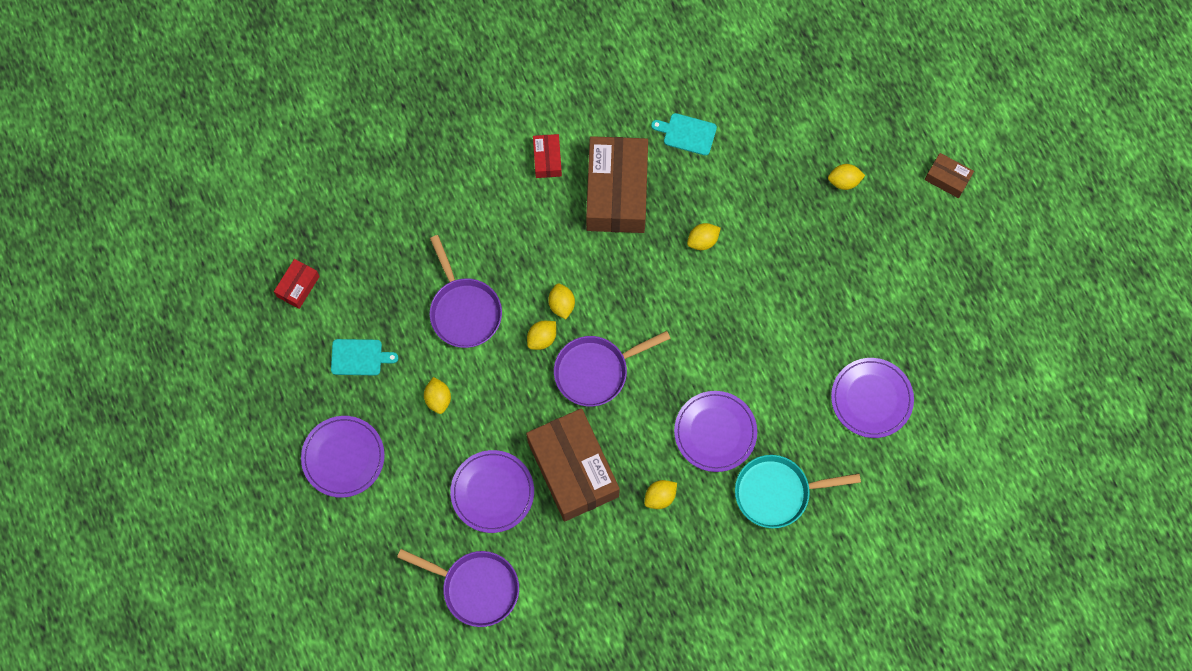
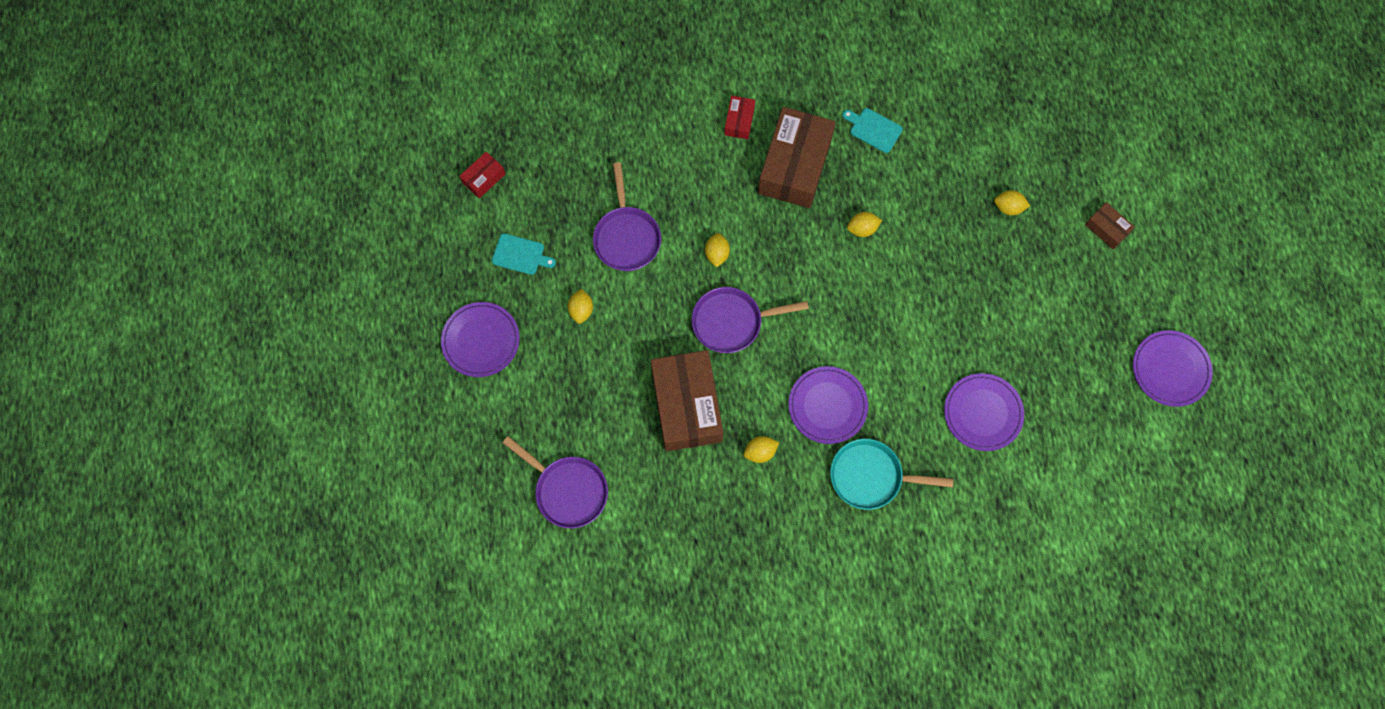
camera: 15 degrees right, 0 degrees up
(492, 492) = (607, 407): purple plate -> purple plate (1170, 369)
(542, 338) = (690, 280): yellow lemon -> none

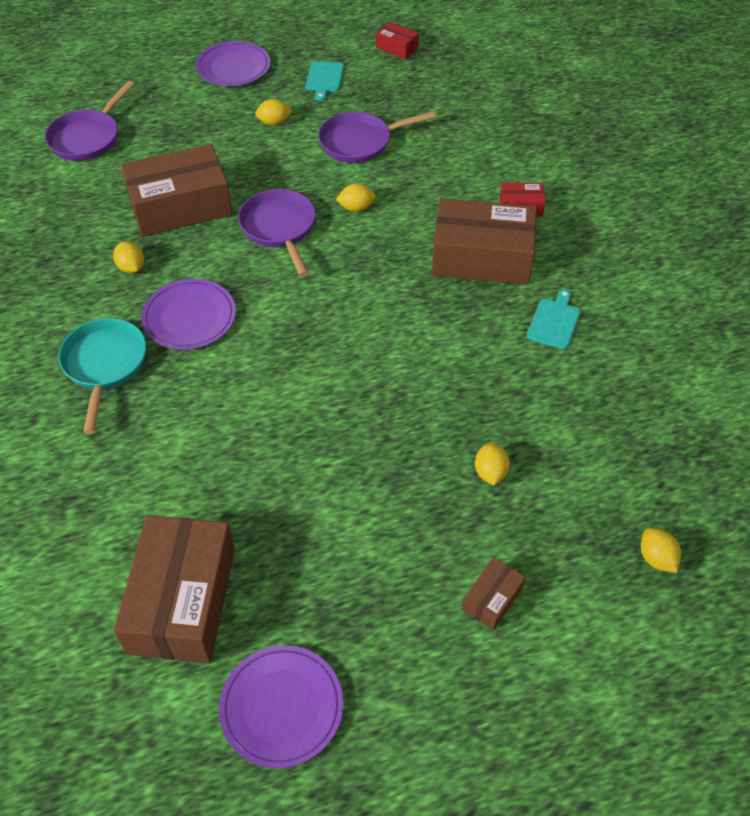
camera: 80 degrees right, 20 degrees down
(862, 229) = (418, 325): yellow lemon -> yellow lemon (656, 558)
(983, 413) = (192, 470): purple plate -> none
(1090, 426) = (182, 600): none -> brown box

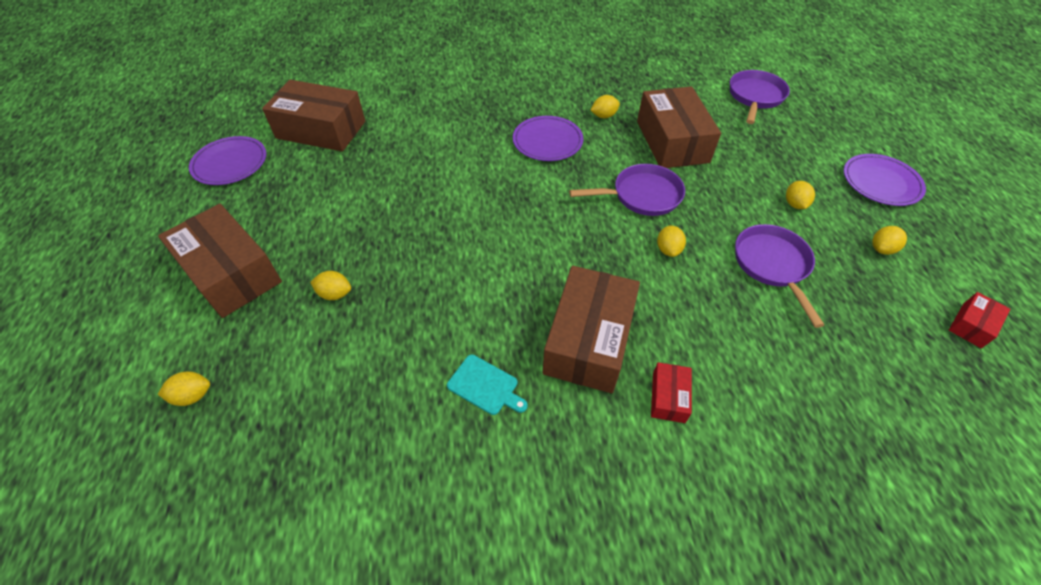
camera: 100 degrees right, 0 degrees up
(87, 138) = (755, 97): purple pan -> purple pan turned 75 degrees clockwise
(105, 365) = (512, 104): turquoise pan -> none
(324, 79) = (881, 249): turquoise cutting board -> yellow lemon
(492, 599) = (231, 273): brown box -> brown box, size x2.21

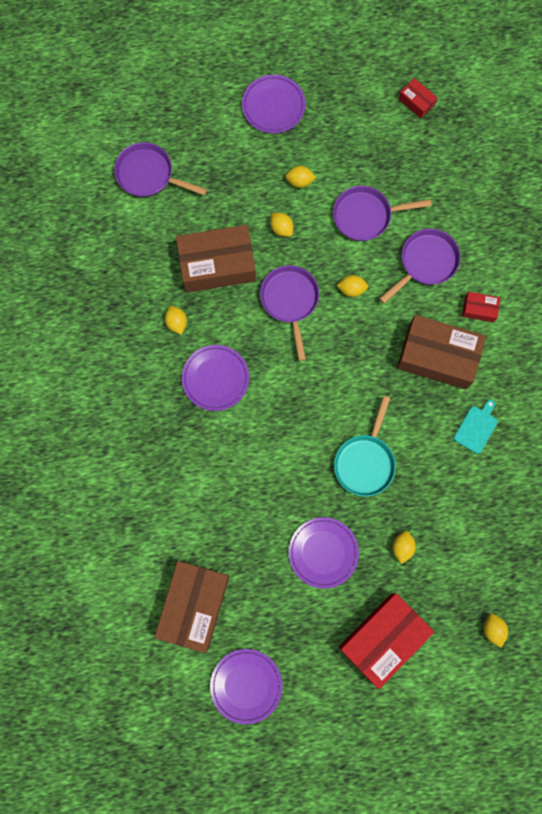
camera: 90 degrees left, 25 degrees up
(231, 273) = (383, 639): brown box -> red box
(347, 221) = (323, 552): none -> purple plate
(448, 259) = (365, 461): none -> turquoise pan
(725, 330) = (425, 263): none -> purple pan
(881, 249) = (348, 133): yellow lemon -> yellow lemon (281, 228)

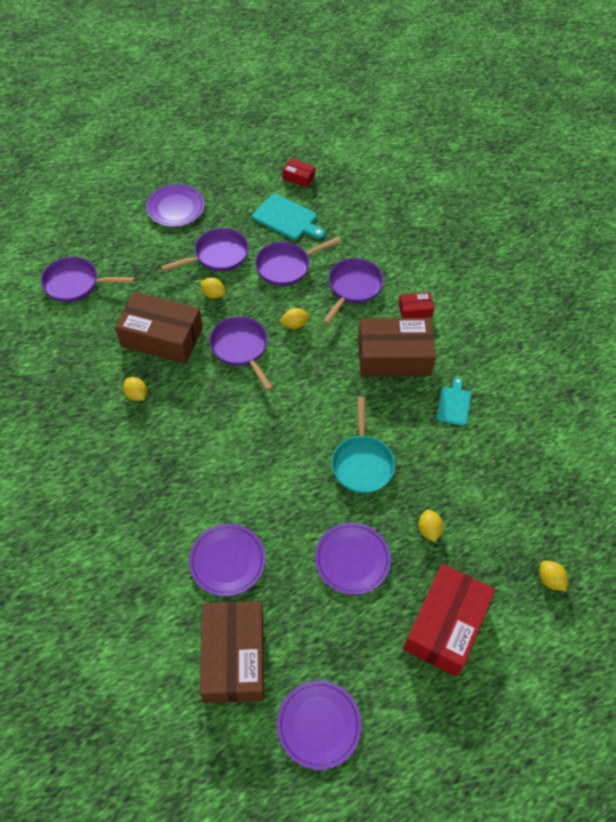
camera: 20 degrees left, 20 degrees down
(215, 378) = (189, 432): purple plate -> purple plate (227, 561)
(217, 265) = (162, 337): brown box -> brown box turned 45 degrees clockwise
(300, 181) = (218, 255): yellow lemon -> purple pan
(386, 154) = (287, 218): none -> turquoise cutting board

